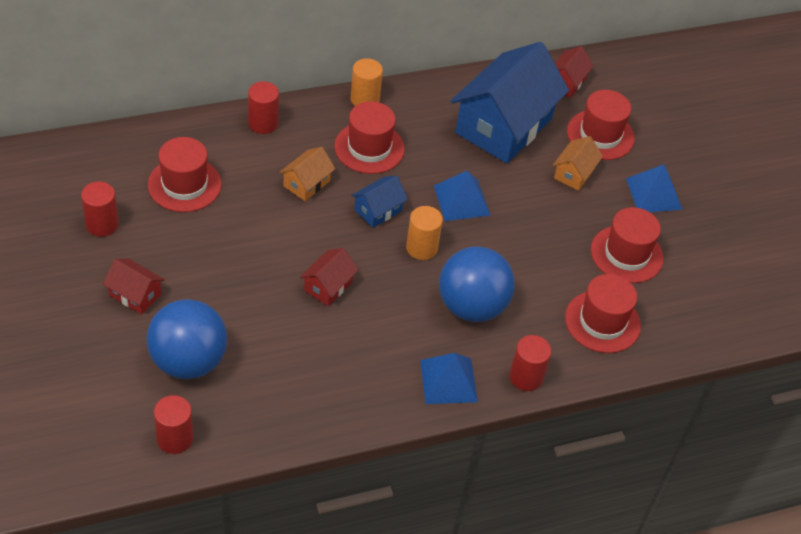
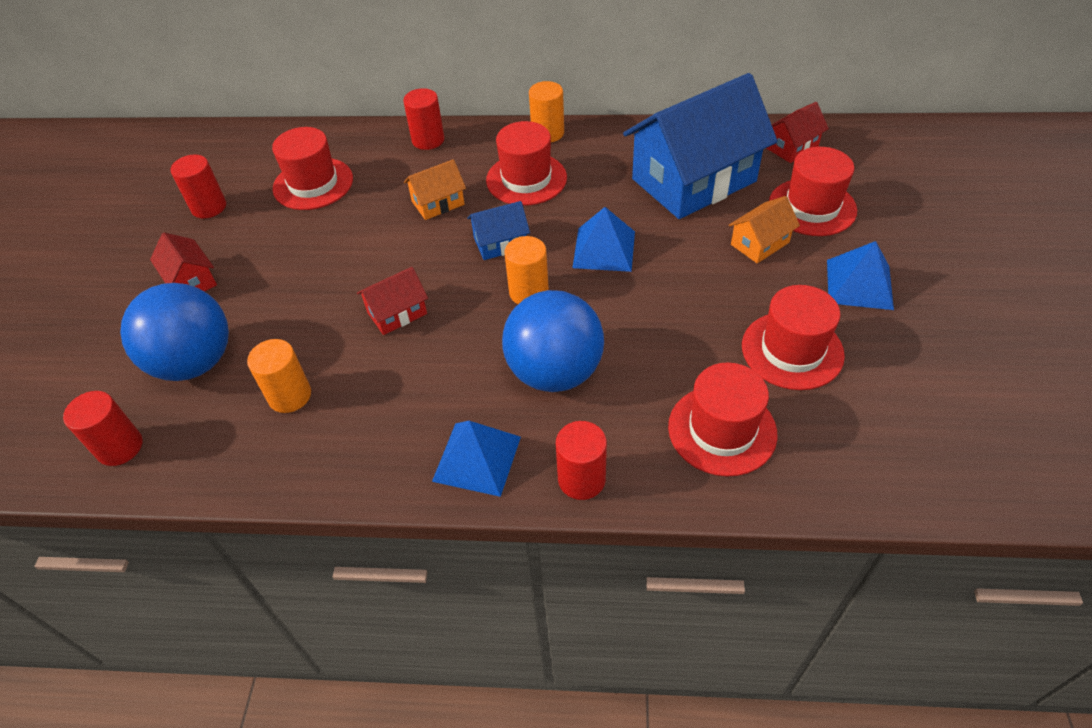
camera: 30 degrees right, 0 degrees up
(283, 369) = (290, 395): none -> orange cylinder

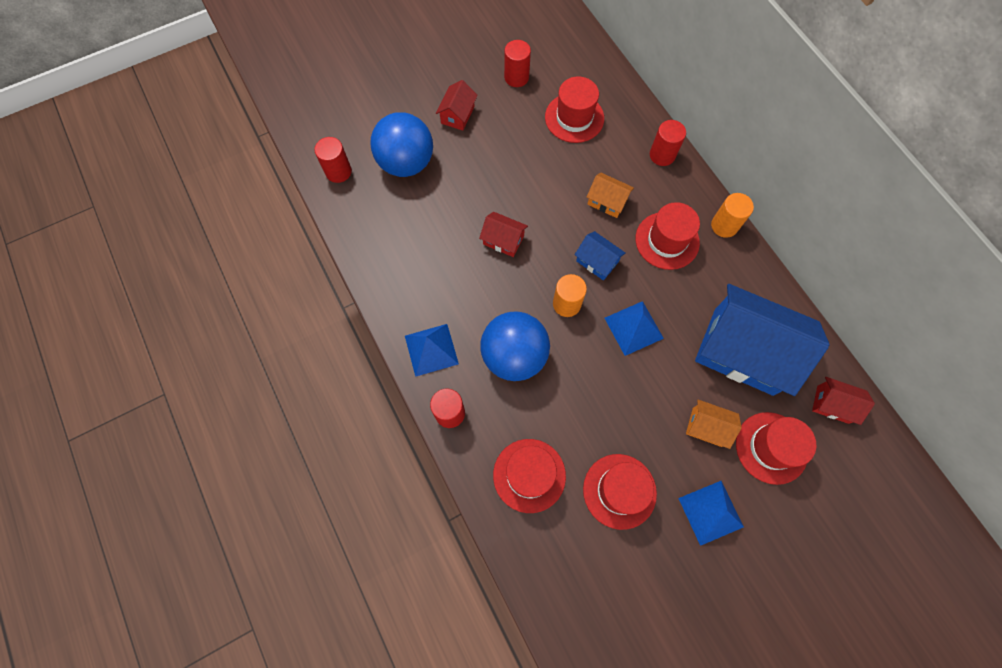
camera: 55 degrees right, 20 degrees up
(290, 395) = (414, 226): orange cylinder -> none

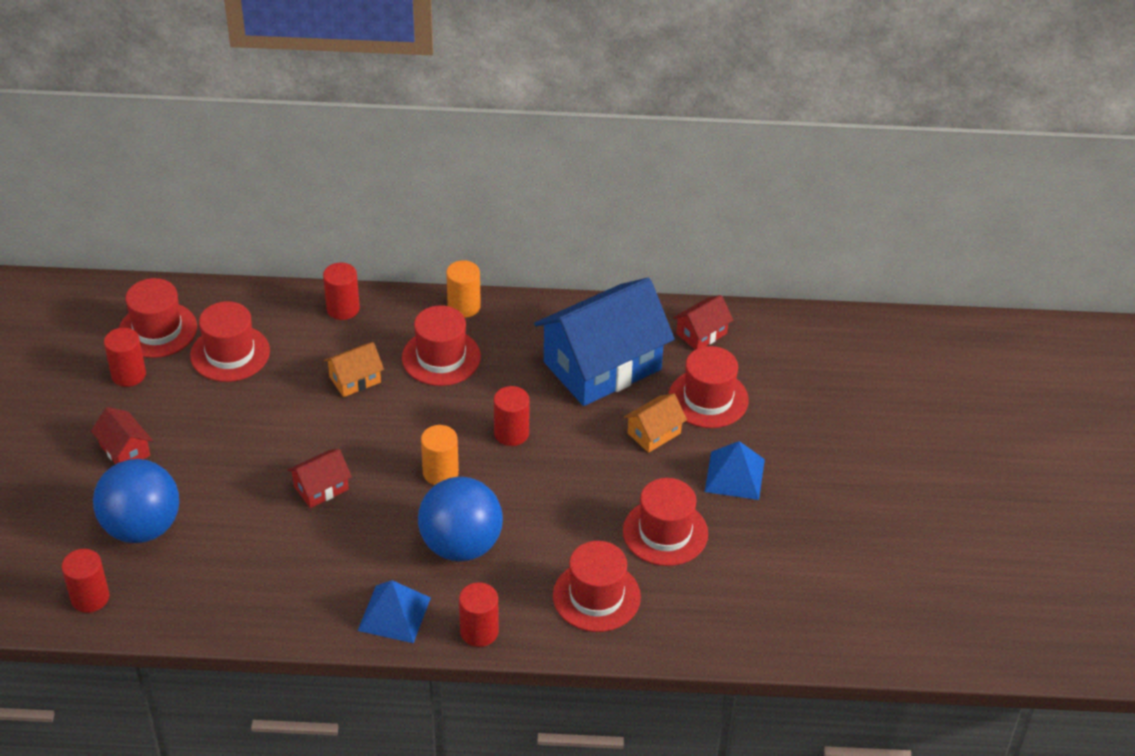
camera: 60 degrees left, 25 degrees down
(563, 68) = (157, 330): none -> red hat
(597, 261) = (415, 423): blue house -> none
(634, 328) = (511, 433): blue pyramid -> red cylinder

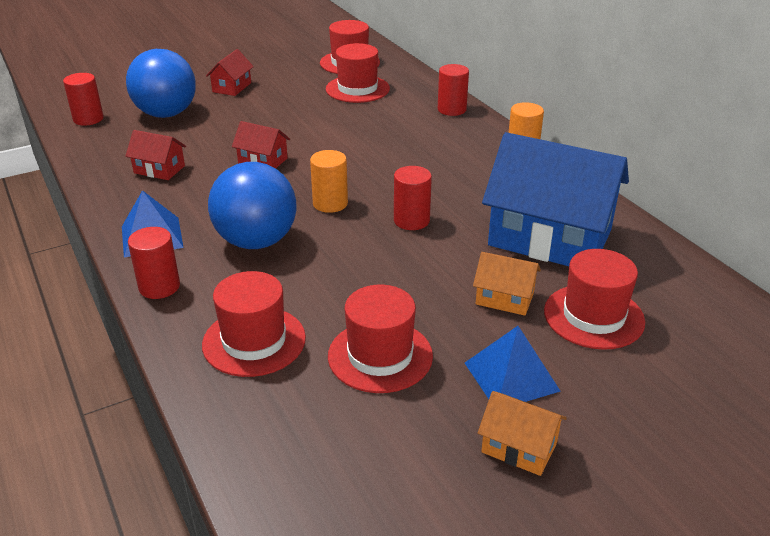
camera: 60 degrees right, 10 degrees down
(128, 374) = (300, 67): red cylinder -> none
(355, 379) = (387, 137): orange house -> orange house (519, 447)
(441, 357) = (455, 161): red hat -> none
(701, 333) = (671, 279): red house -> red house (159, 169)

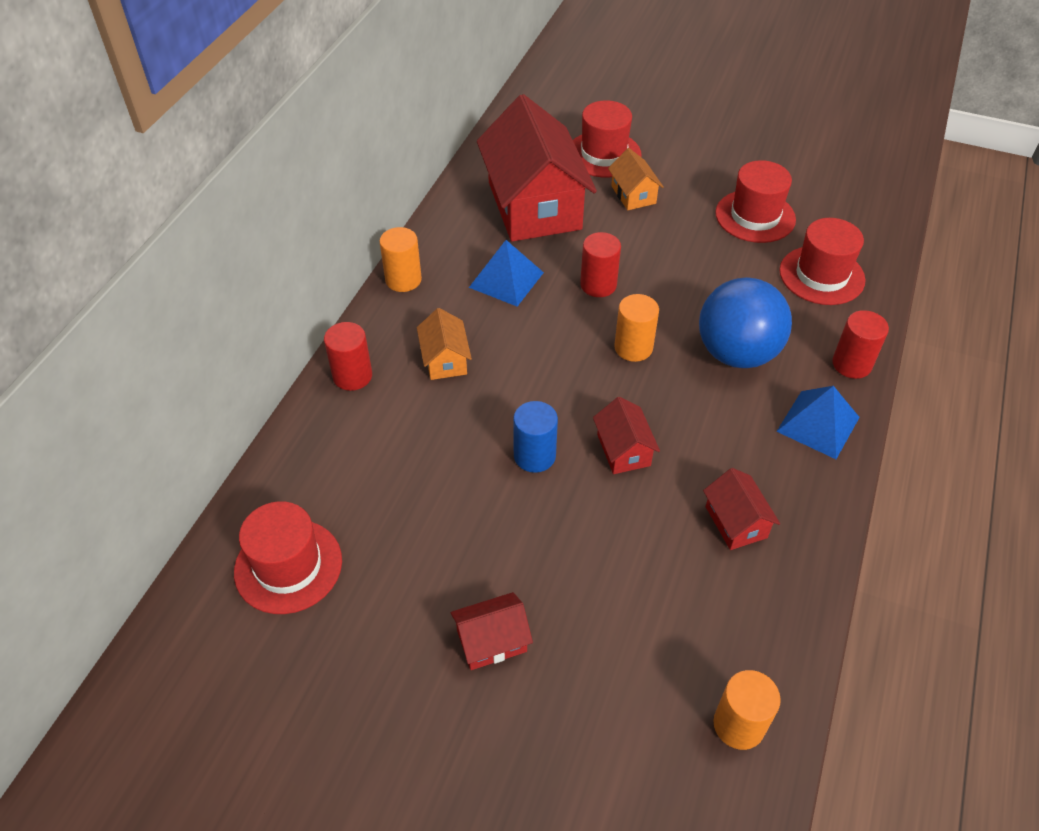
camera: 130 degrees left, 15 degrees up
(88, 119) = (739, 725): red cylinder -> orange cylinder
(166, 114) = (633, 643): blue ball -> none
(307, 135) = (534, 456): none -> blue cylinder
(357, 89) = (371, 495): red hat -> none
(511, 376) = (700, 162): blue pyramid -> blue pyramid (506, 280)
(519, 447) = (745, 138): orange house -> orange house (445, 359)
(550, 238) = (534, 206): blue house -> red house

